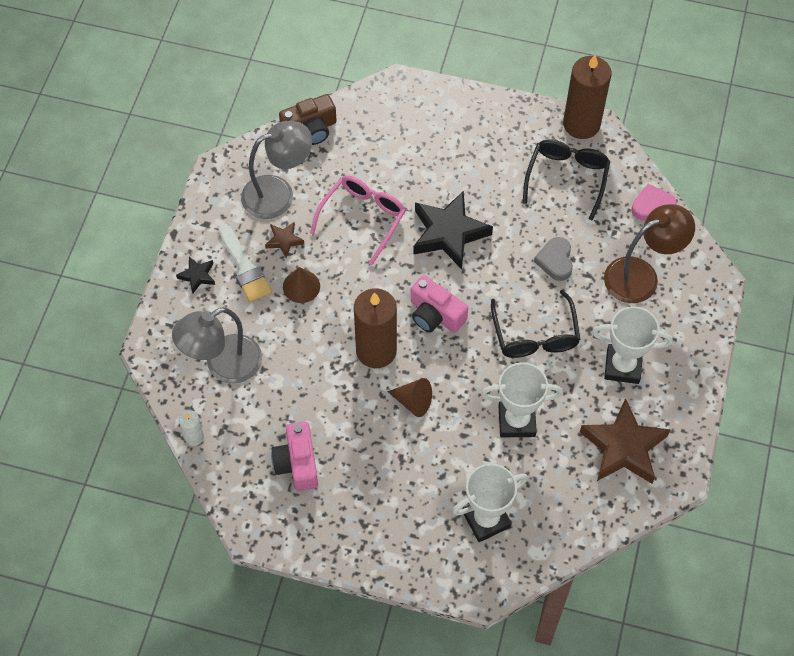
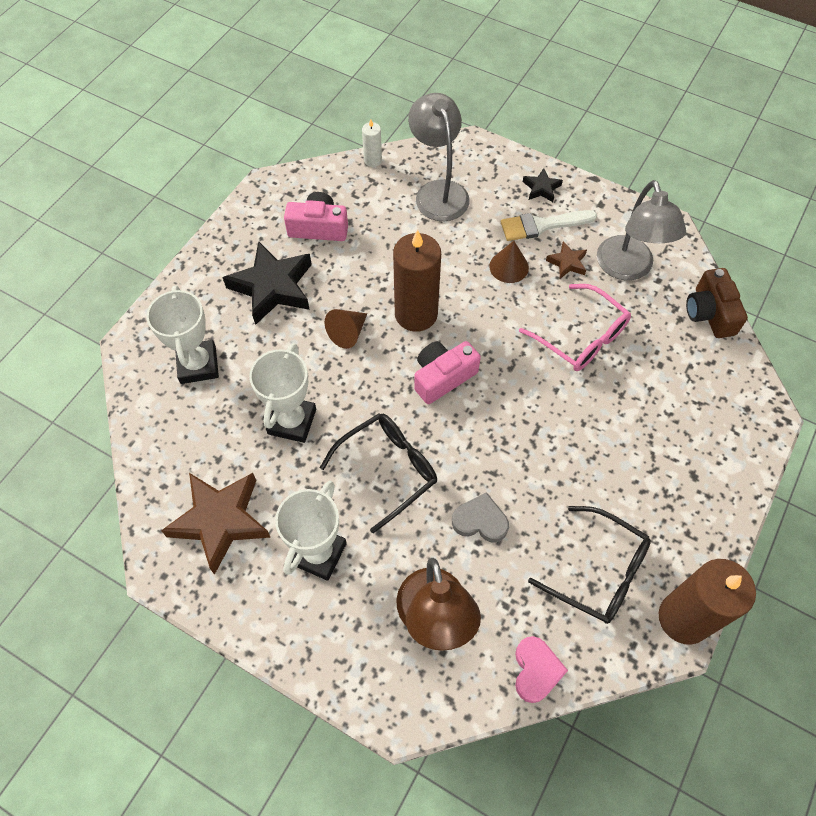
camera: 105 degrees right, 0 degrees up
(449, 233) = (543, 416): black star -> black star (272, 287)
(535, 335) = (388, 469): black glasses -> black glasses turned 135 degrees clockwise

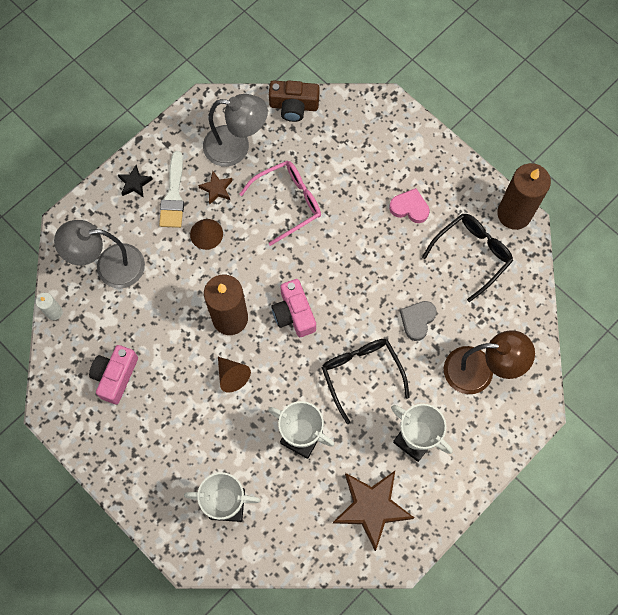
camera: 75 degrees left, 10 degrees up
(272, 287) = (167, 428): black star -> none
(536, 670) = (527, 316): pink heart -> pink heart (409, 208)

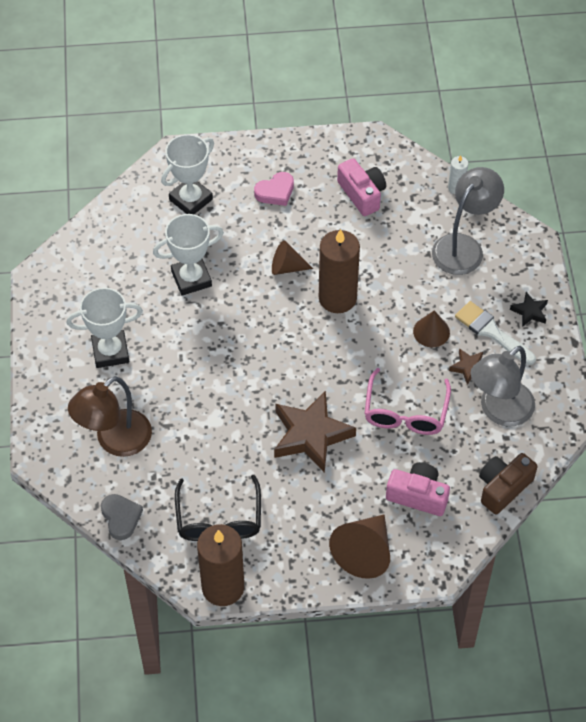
camera: 130 degrees right, 15 degrees down
(294, 313) = (297, 344): pink camera -> pink camera (418, 495)
(361, 374) = (199, 354): black glasses -> none
(371, 508) = (91, 285): brown star -> brown star (311, 435)
(409, 208) = (311, 504): pink heart -> pink heart (275, 192)
(413, 152) = (364, 552): none -> brown cone
(417, 320) = (203, 429): grey heart -> grey heart (121, 518)

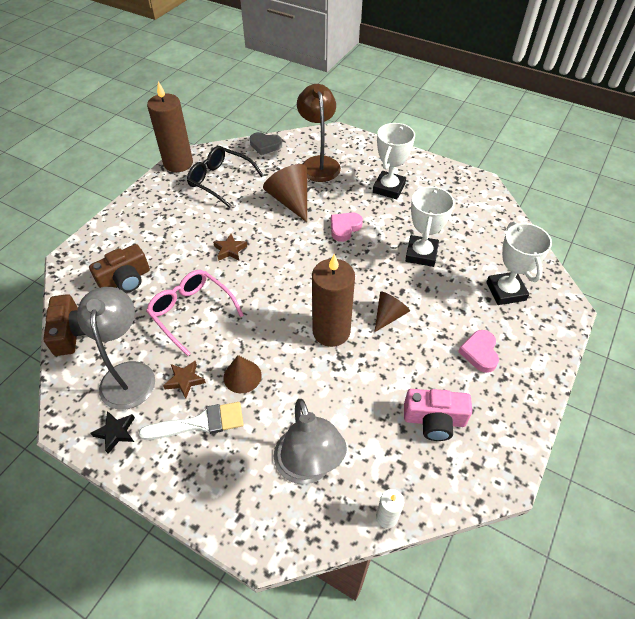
camera: 125 degrees right, 5 degrees down
(203, 357) = (344, 228): none -> pink heart
(311, 435) = (230, 250): brown star -> brown star, size x0.47
(364, 552) = (124, 231): brown cone -> brown cone (290, 201)
(418, 495) = (125, 279): pink camera -> brown camera
(529, 312) = (189, 473): black star -> black star (116, 432)

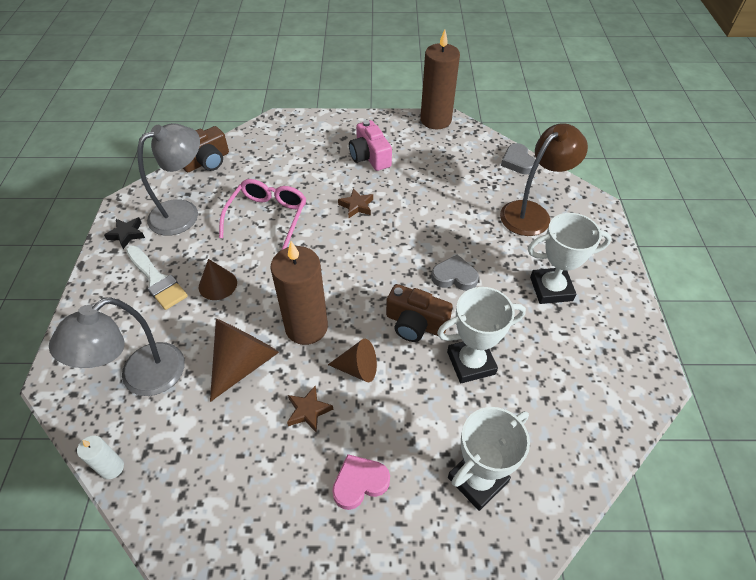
camera: 60 degrees right, 0 degrees up
(125, 279) = (277, 161): brown camera -> brown camera (415, 323)
(185, 380) = (194, 249): brown star -> brown star (308, 411)
(220, 181) = (438, 156): black glasses -> none
(290, 201) = (456, 217): brown cone -> brown cone (244, 363)
(344, 228) = (454, 276): pink heart -> grey heart
(434, 420) = (242, 468): pink camera -> pink camera (370, 156)

